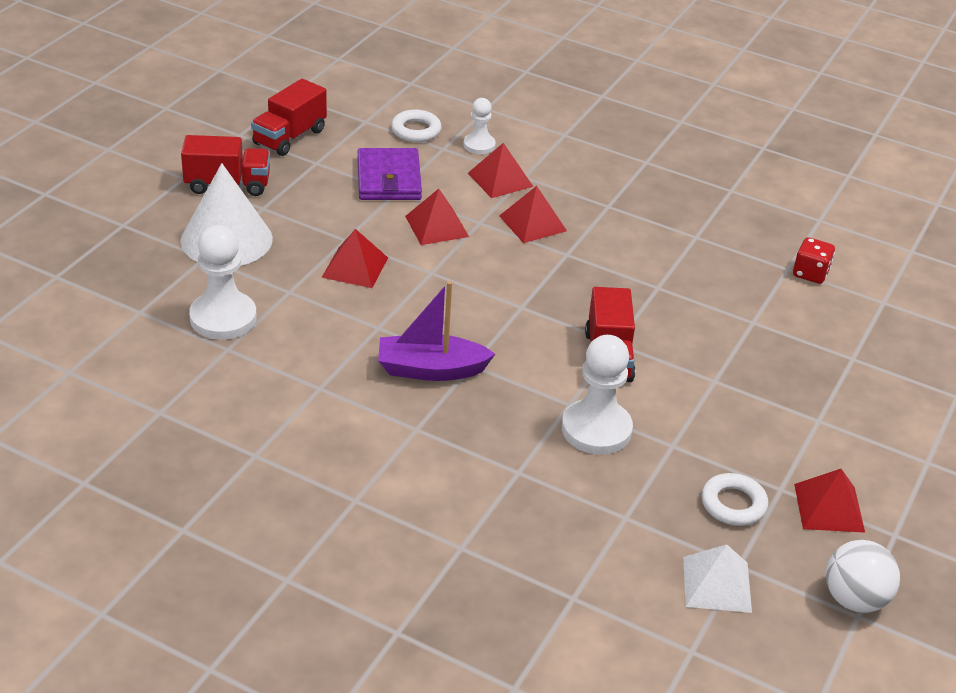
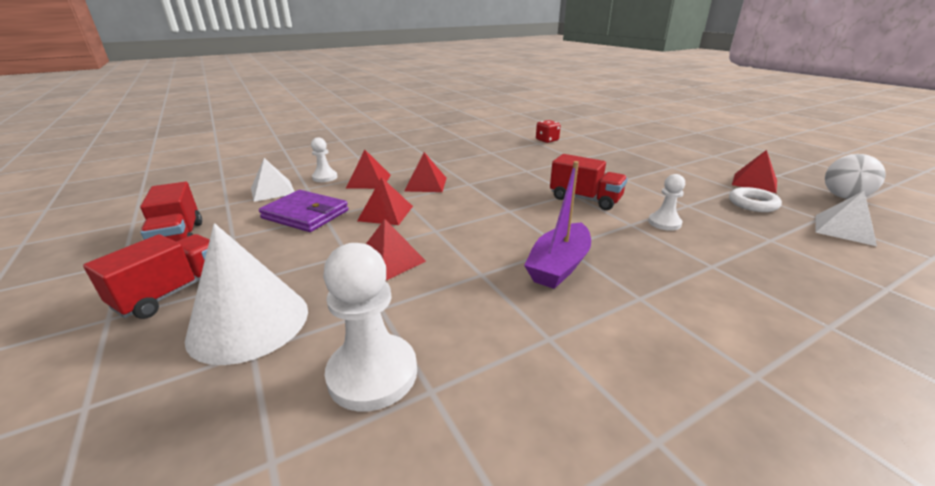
camera: 55 degrees left, 10 degrees down
(416, 130) = (272, 190): white ring -> white pyramid
(596, 429) = (664, 223): white pawn -> white pawn, size x0.57

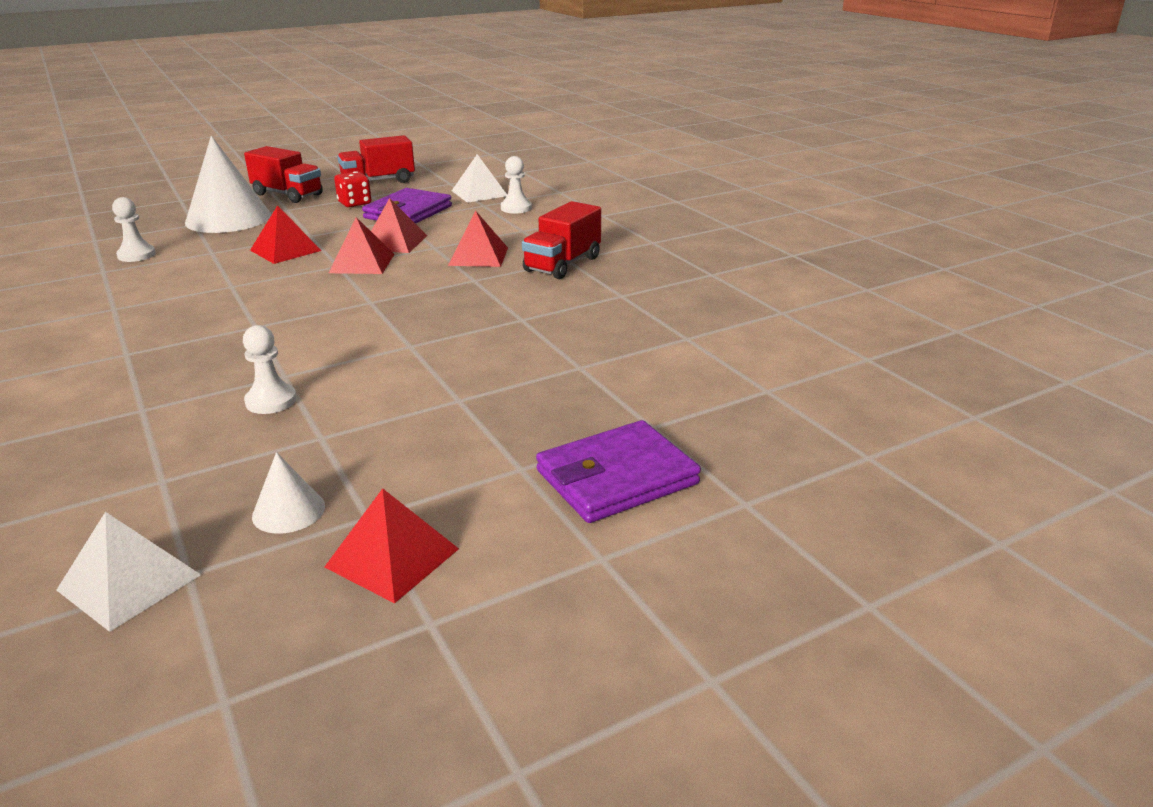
camera: 90 degrees right, 0 degrees up
(369, 181) = (498, 228): red pyramid -> red pyramid (362, 263)
(372, 374) = (136, 255): white pawn -> white pawn, size x0.57
(547, 140) = (707, 347): red dice -> red dice (354, 203)
(559, 266) = (216, 320): purple boat -> none
(585, 199) = (384, 353): red truck -> red truck (562, 264)
(663, 153) = (616, 477): none -> purple wallet
(752, 204) = (288, 511): white ring -> white cone
(844, 197) = (252, 677): white ball -> none

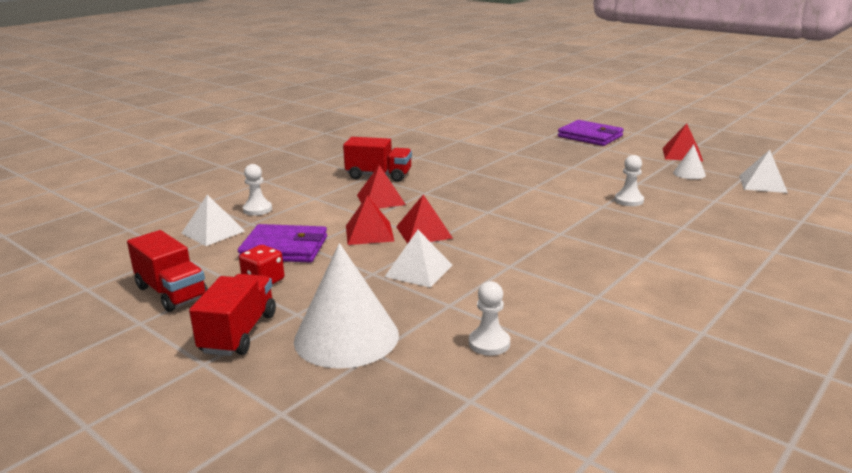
camera: 110 degrees left, 5 degrees down
(285, 250) = (418, 271): red pyramid -> white pyramid

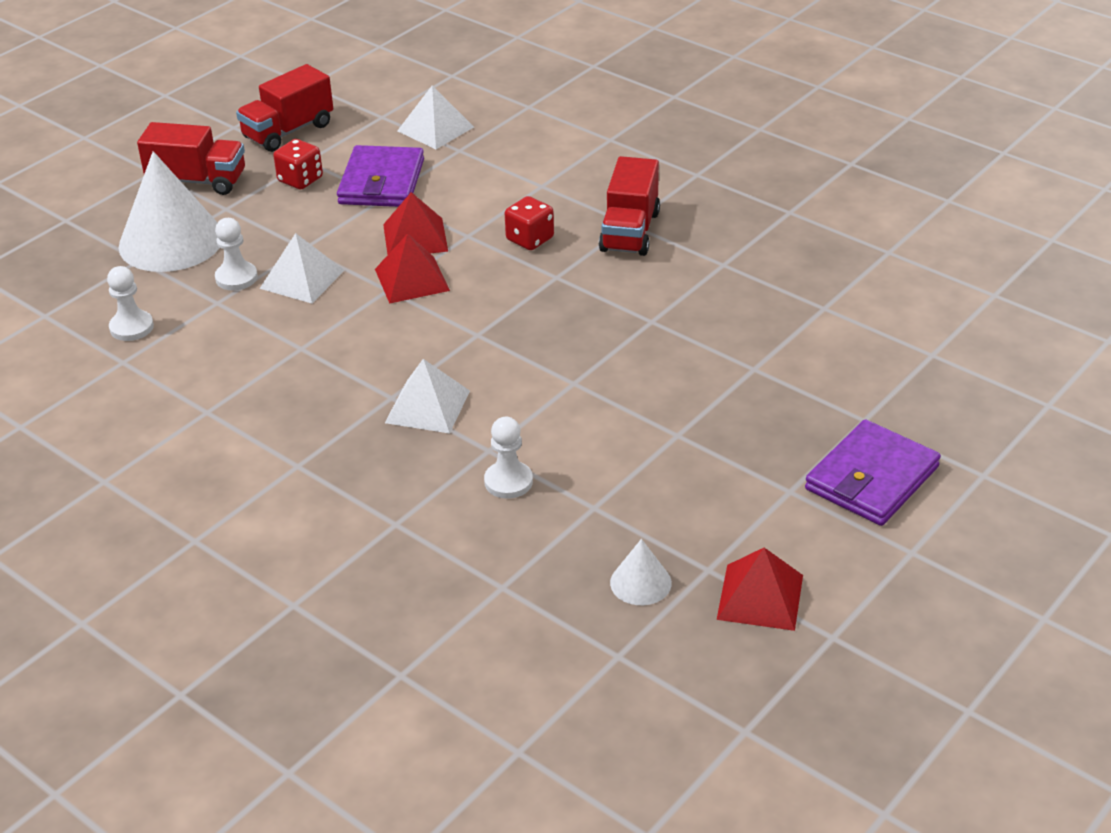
camera: 90 degrees right, 15 degrees up
(257, 209) = (502, 148): white pawn -> white pawn (236, 278)
(380, 199) = (530, 239): red pyramid -> red dice
(763, 184) = (581, 675): white pyramid -> white pyramid (427, 406)

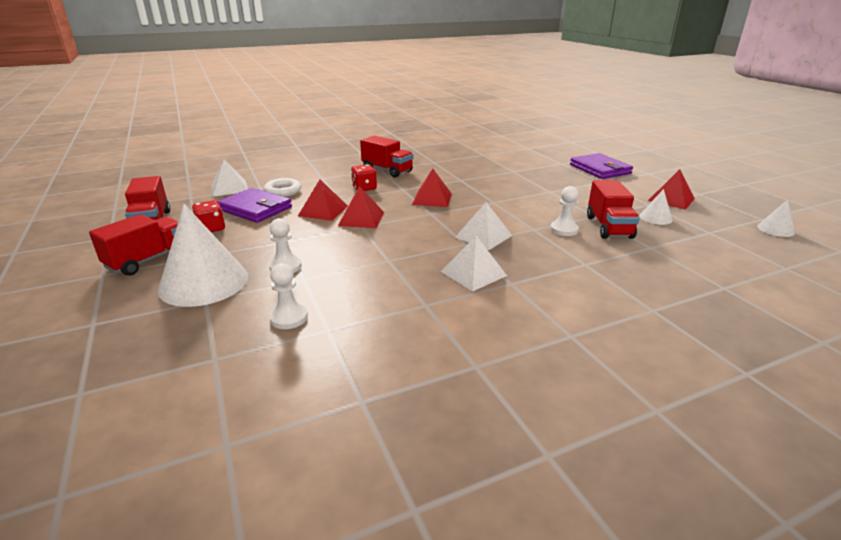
camera: 65 degrees left, 10 degrees down
(302, 279) = (318, 247): white pyramid -> white pyramid (473, 273)
(458, 175) = (283, 191): none -> white ring
(537, 317) = (432, 199): none -> red pyramid
(555, 530) = (609, 227): none -> red truck
(698, 748) = (775, 229): none -> white cone

